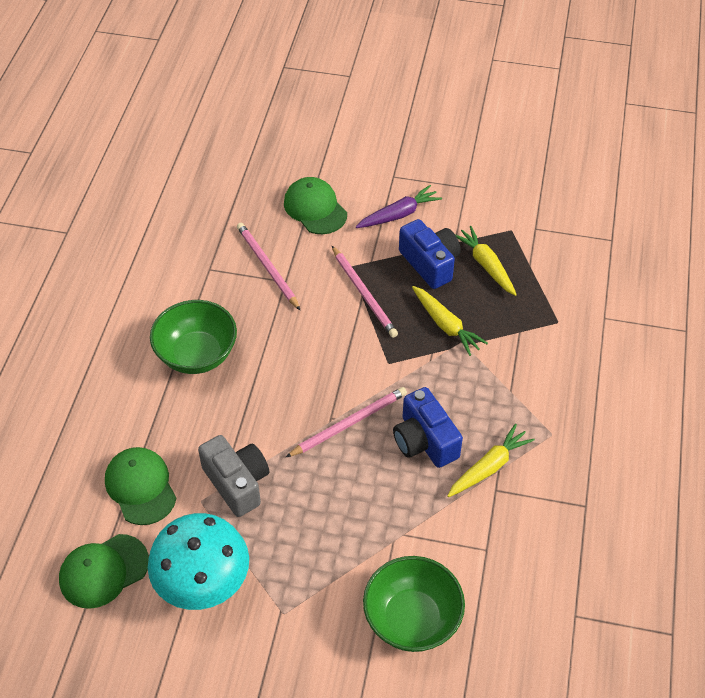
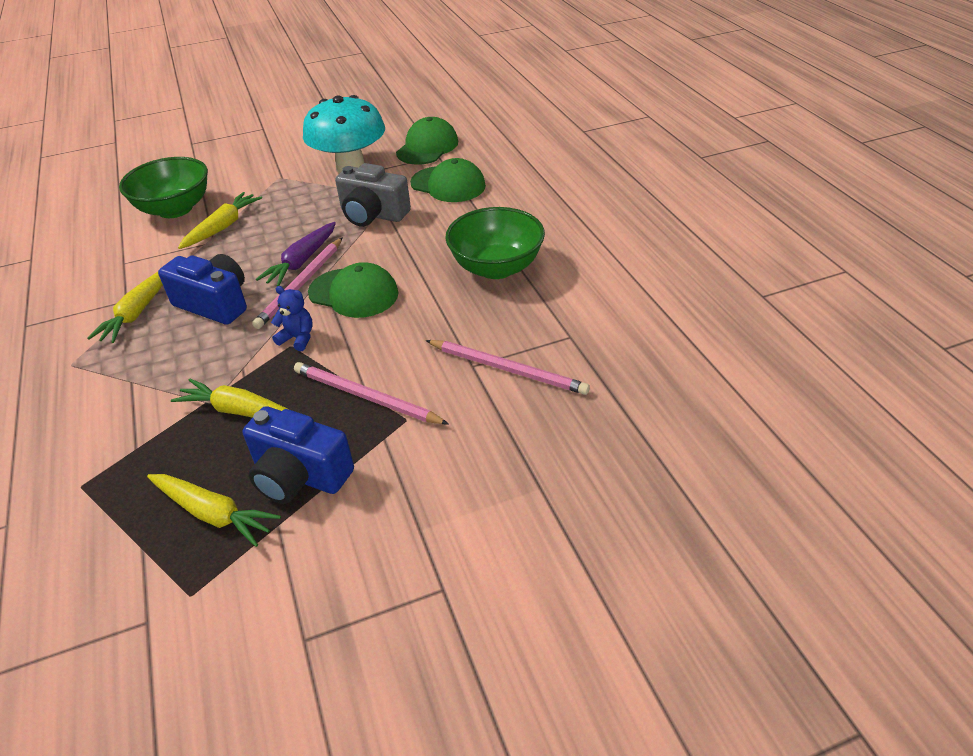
camera: 150 degrees right, 10 degrees down
(315, 208) = (517, 468): green cap -> green cap (353, 293)
(377, 552) = (223, 227): none -> yellow carrot
(380, 367) = (298, 338): none -> blue teddy bear
(399, 214) = (389, 525): purple carrot -> purple carrot (302, 261)

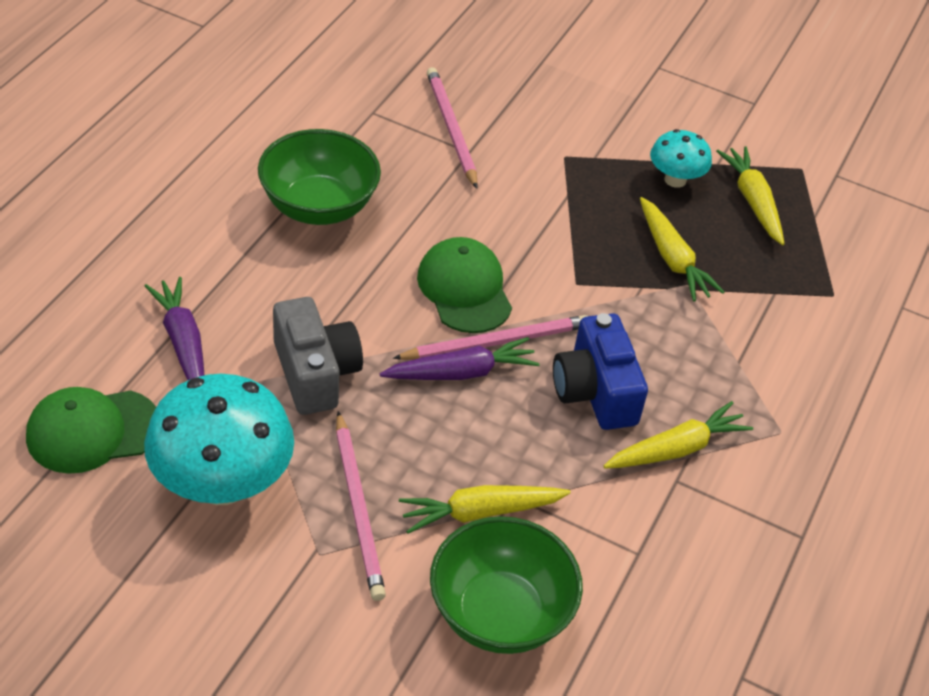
camera: 140 degrees left, 5 degrees up
(298, 338) = (563, 285): blue teddy bear -> none
(299, 475) = (675, 180): blue camera -> turquoise mushroom
(366, 397) = (571, 193): pink pencil -> pink pencil (358, 509)
(448, 184) = (183, 343): green cap -> purple carrot

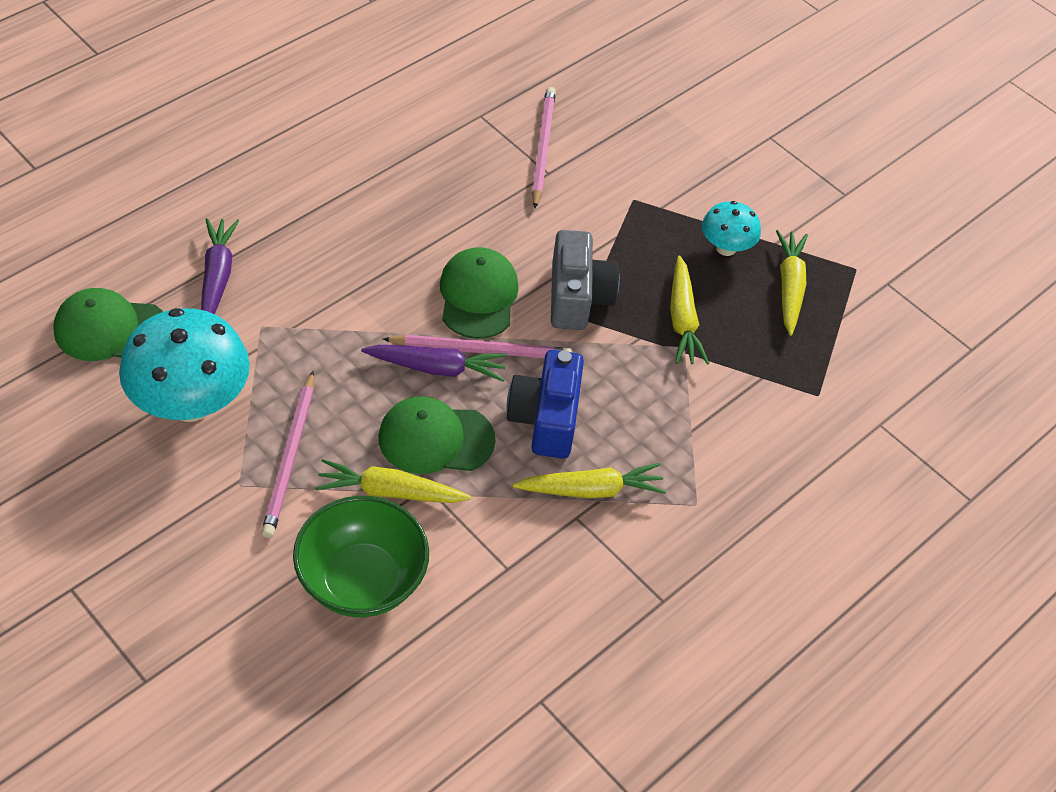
camera: 20 degrees right, 5 degrees up
(315, 373) = (313, 333): grey camera -> grey camera (577, 297)
(318, 206) = (389, 189): green bowl -> none
(498, 444) = (435, 439): none -> green cap

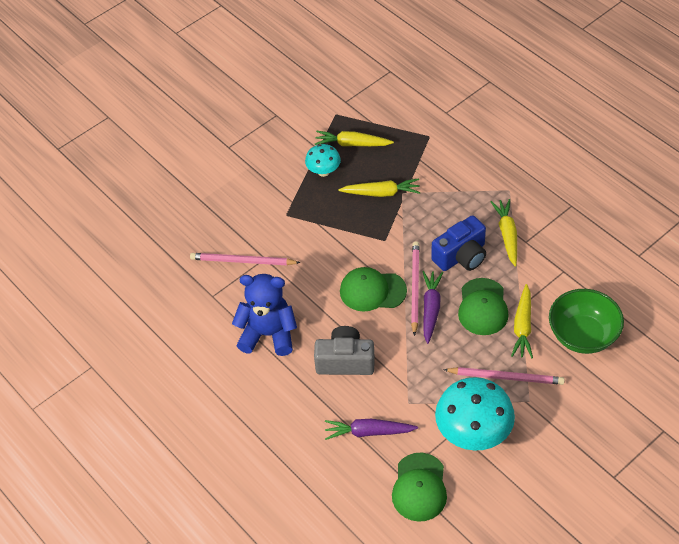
camera: 80 degrees left, 0 degrees up
(406, 172) = (268, 334): none -> blue teddy bear
(545, 418) = (461, 256): blue camera -> blue camera turned 45 degrees counterclockwise
(577, 297) = (369, 242): grey camera -> grey camera (345, 361)

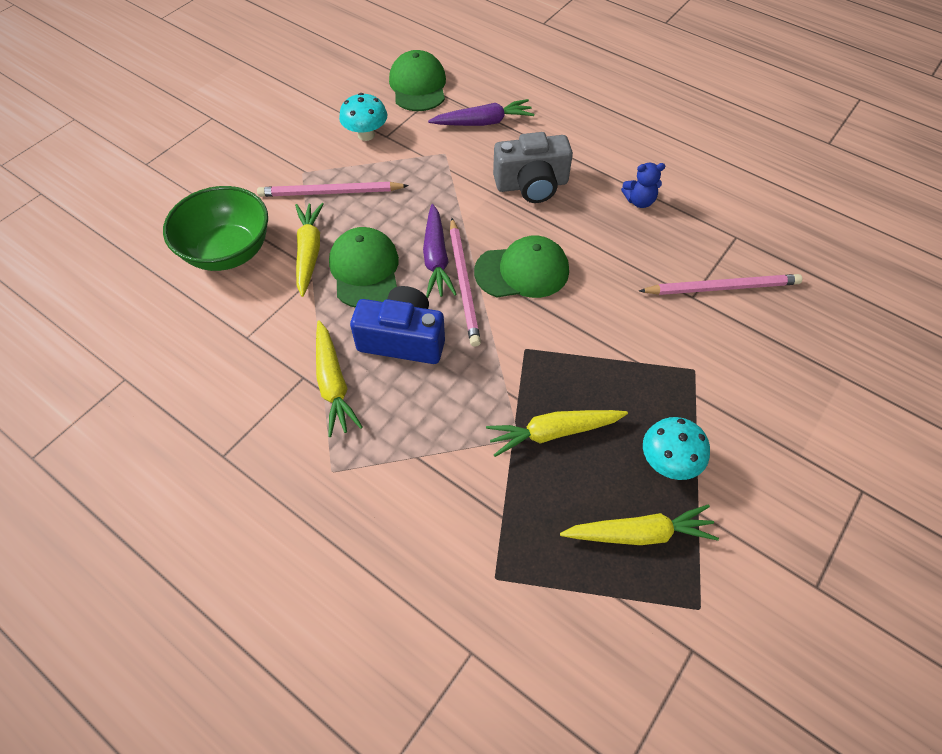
camera: 165 degrees right, 5 degrees up
(268, 334) = (639, 201): blue teddy bear -> blue teddy bear, size x0.47
(461, 256) = (403, 339): blue camera -> blue camera turned 60 degrees clockwise
(473, 433) = (366, 135): turquoise mushroom -> turquoise mushroom, size x0.53

